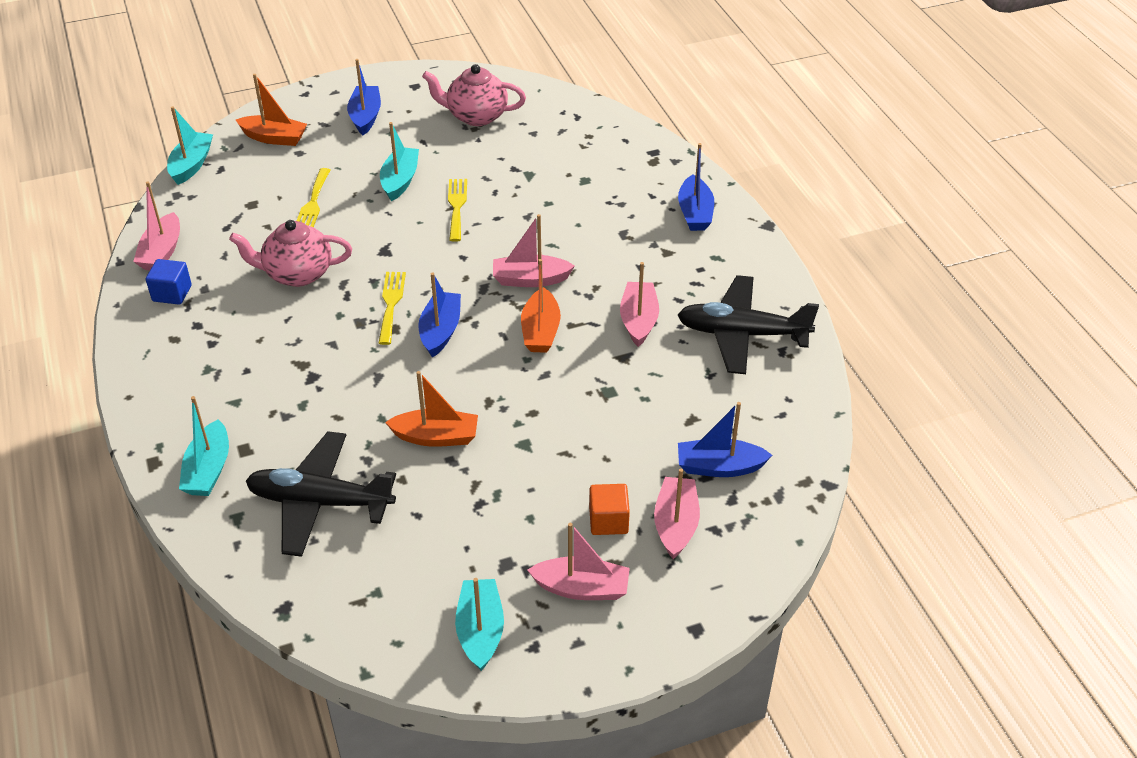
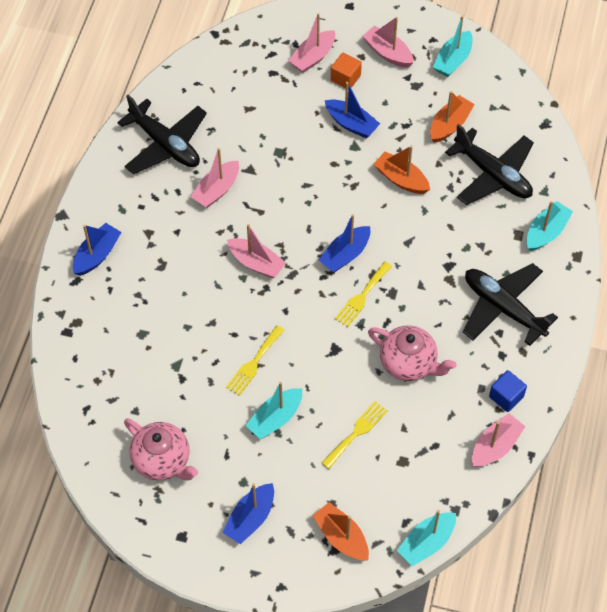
camera: 145 degrees left, 15 degrees up
(220, 367) = (503, 308): none -> black plane
(540, 331) = (283, 218): orange boat -> orange boat (449, 125)
(719, 467) = (261, 74): blue boat -> blue boat (351, 124)

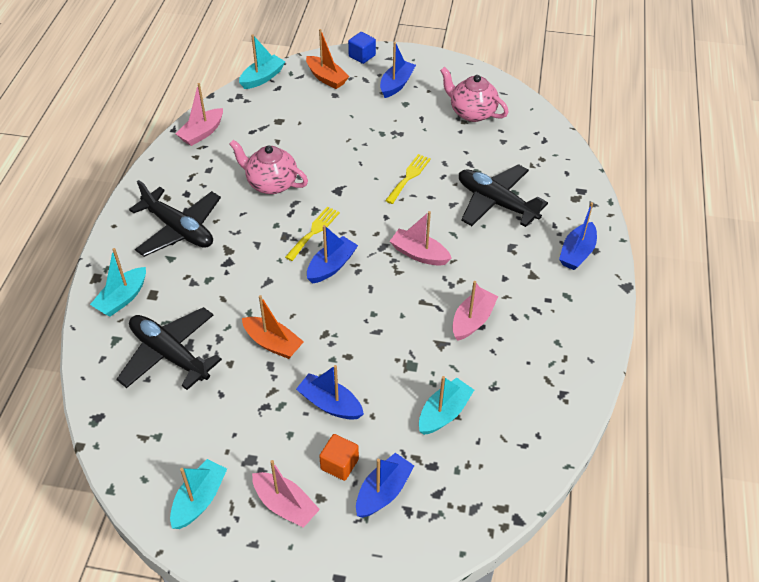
camera: 175 degrees right, 10 degrees down
(165, 144) = (541, 366): black plane -> black plane (496, 203)
(275, 418) = (385, 141): turquoise boat -> turquoise boat (444, 413)
(313, 57) = (383, 491): pink boat -> blue boat
(356, 432) = (317, 136): yellow fork -> none
(449, 125) = (212, 410): orange boat -> none
(506, 396) = (187, 165): blue cube -> blue cube (362, 56)

